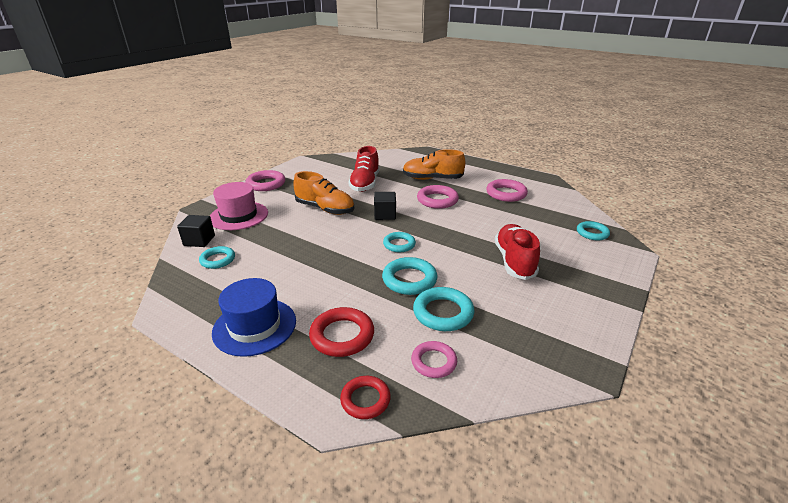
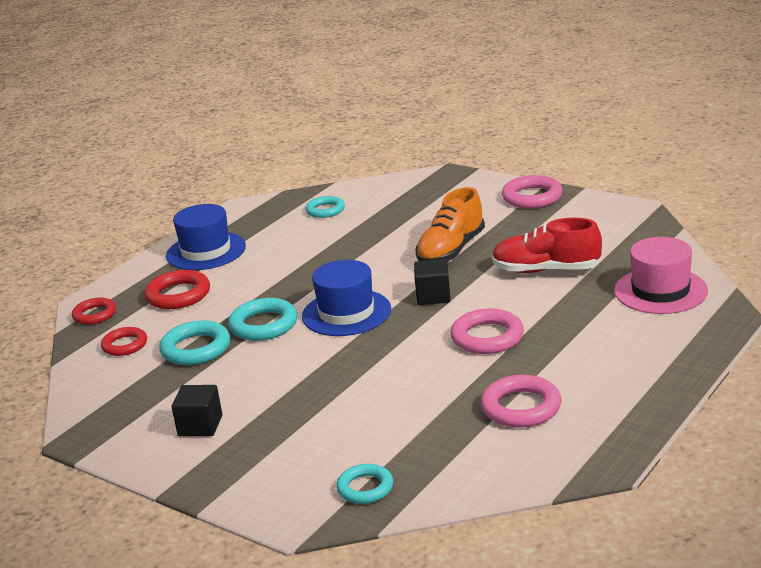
camera: 95 degrees right, 5 degrees down
(199, 240) = (368, 192): black cube -> black cube (200, 426)
(239, 216) = (430, 199): pink hat -> pink hat (660, 291)
(399, 244) = (346, 313): turquoise ring -> blue hat
(432, 179) = (578, 330): orange shoe -> none
(434, 362) = (125, 345): pink ring -> red ring
(514, 261) = (291, 402): red shoe -> none

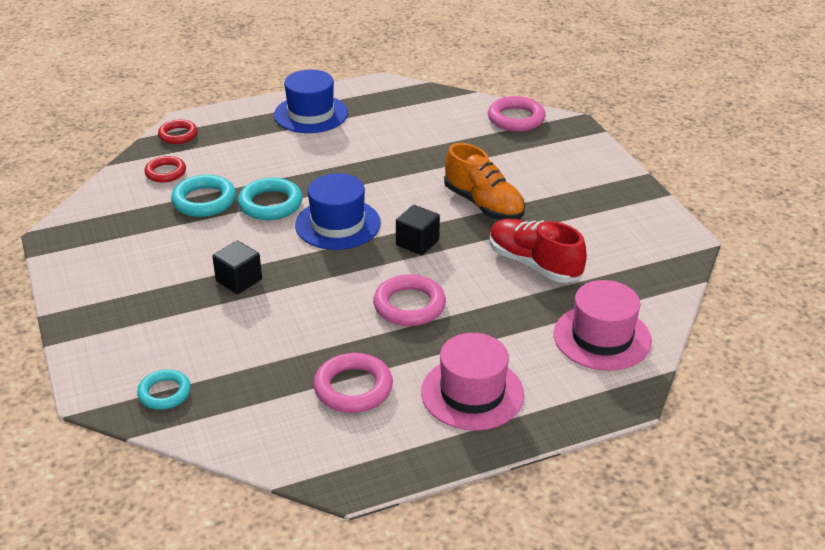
camera: 30 degrees right, 10 degrees up
(178, 295) = (248, 145): red ring -> none
(200, 426) = (130, 271): black cube -> black cube (239, 280)
(325, 210) = (437, 116): turquoise ring -> none
(451, 250) = (483, 204): orange shoe -> orange shoe turned 105 degrees counterclockwise
(532, 197) = (613, 183): pink ring -> pink ring (516, 119)
(617, 366) = (472, 393): none -> pink hat

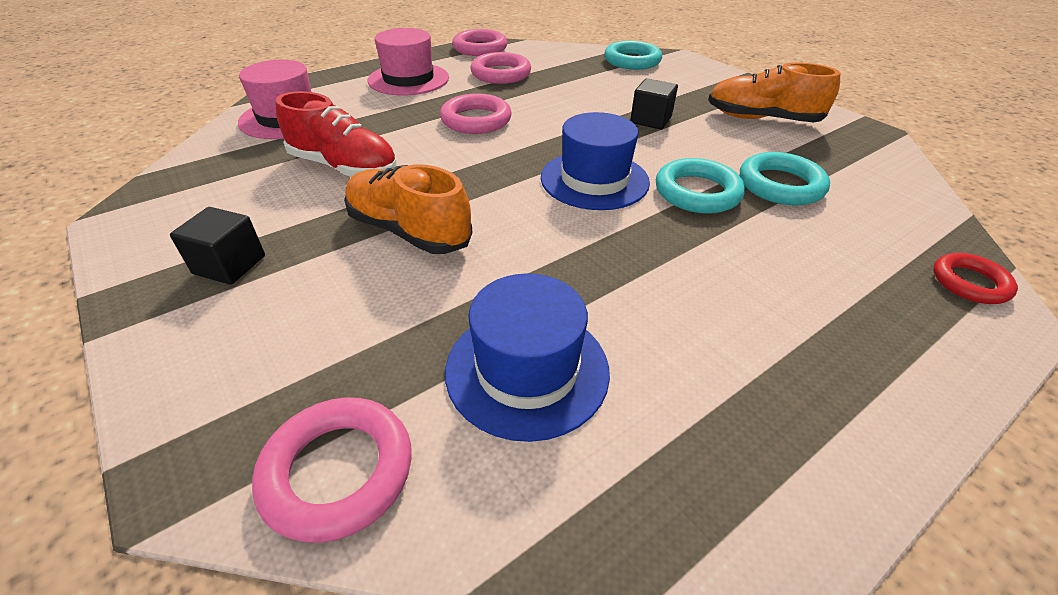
camera: 165 degrees right, 5 degrees up
(132, 266) = (762, 119): none -> orange shoe
(164, 393) = (632, 61): turquoise ring -> turquoise ring, size x1.51
(165, 172) = (882, 214): red ring -> none
(311, 114) = (815, 386): blue hat -> blue hat (527, 370)
(358, 465) = (480, 48): none -> pink ring
(417, 242) = (487, 172): black cube -> black cube (229, 265)

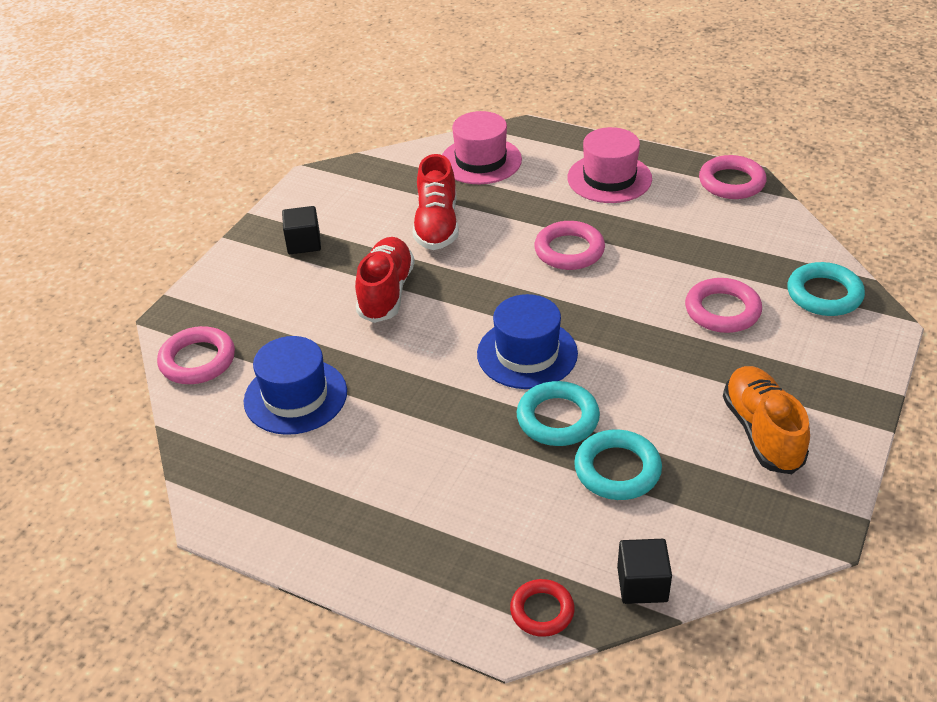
camera: 65 degrees right, 0 degrees up
(409, 231) = (386, 292): orange shoe -> red shoe
(501, 74) = (681, 222): pink ring -> pink ring (722, 310)
(650, 120) = (676, 353): black cube -> black cube (642, 584)

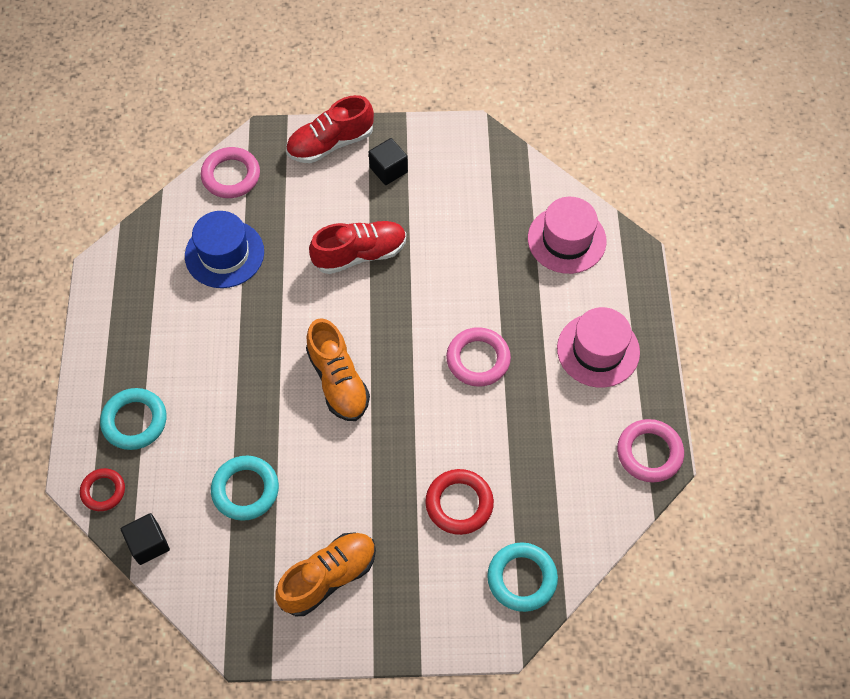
camera: 60 degrees right, 20 degrees up
(437, 225) = (460, 249): red shoe -> red shoe (330, 144)
(527, 353) = (338, 381): blue hat -> orange shoe
(557, 418) = (278, 430): turquoise ring -> turquoise ring (134, 421)
(722, 310) = (459, 503): pink ring -> red ring

